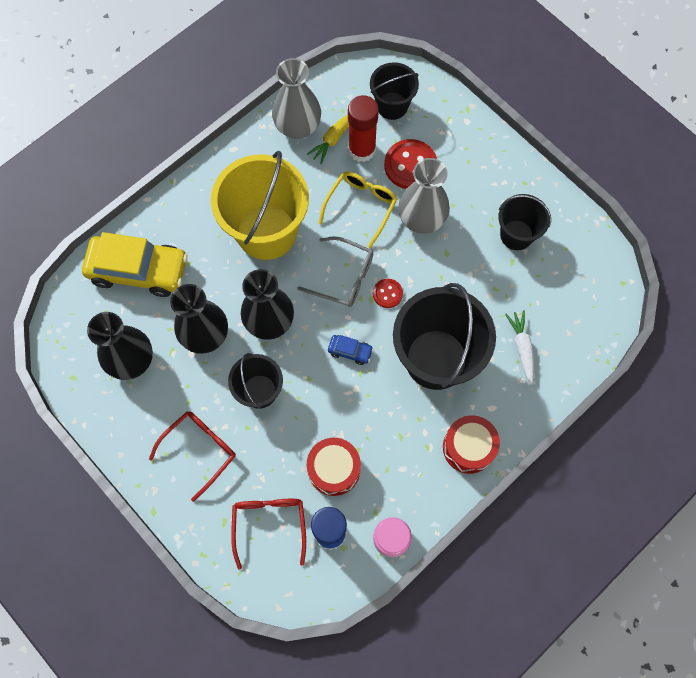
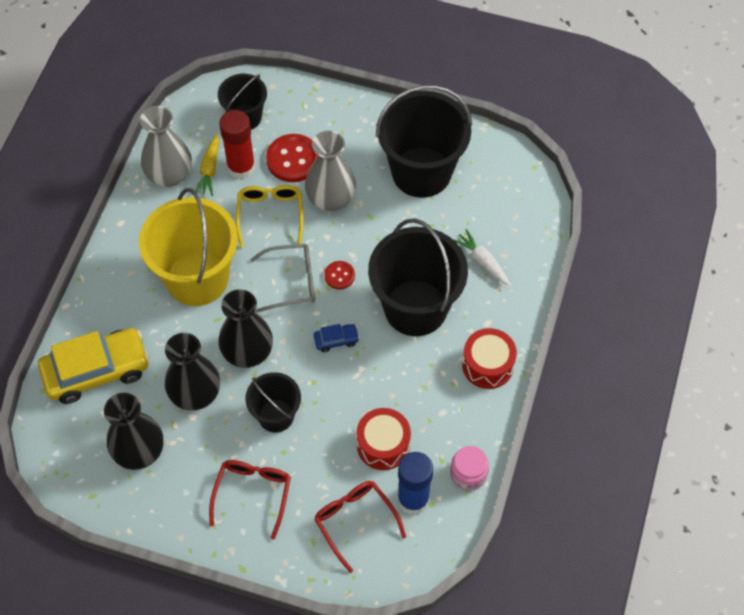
camera: 30 degrees left, 10 degrees down
(516, 235) = (421, 172): black bucket -> black bucket, size x1.83

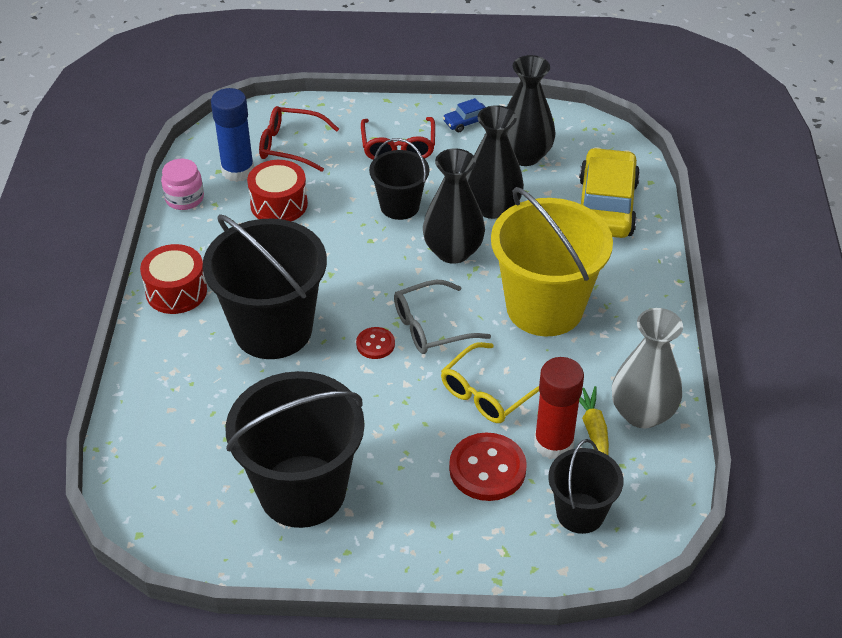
camera: 165 degrees right, 15 degrees down
(96, 371) = (606, 206): yellow car -> yellow car turned 135 degrees clockwise
(270, 215) = (488, 393): yellow glasses -> yellow glasses turned 60 degrees clockwise
(331, 199) = (417, 429): grey vase -> none
(336, 340) = (358, 281): blue car -> blue car (466, 122)
(355, 522) = (291, 146): red glasses -> red glasses turned 150 degrees clockwise
(482, 261) = (198, 396): white carrot -> none

